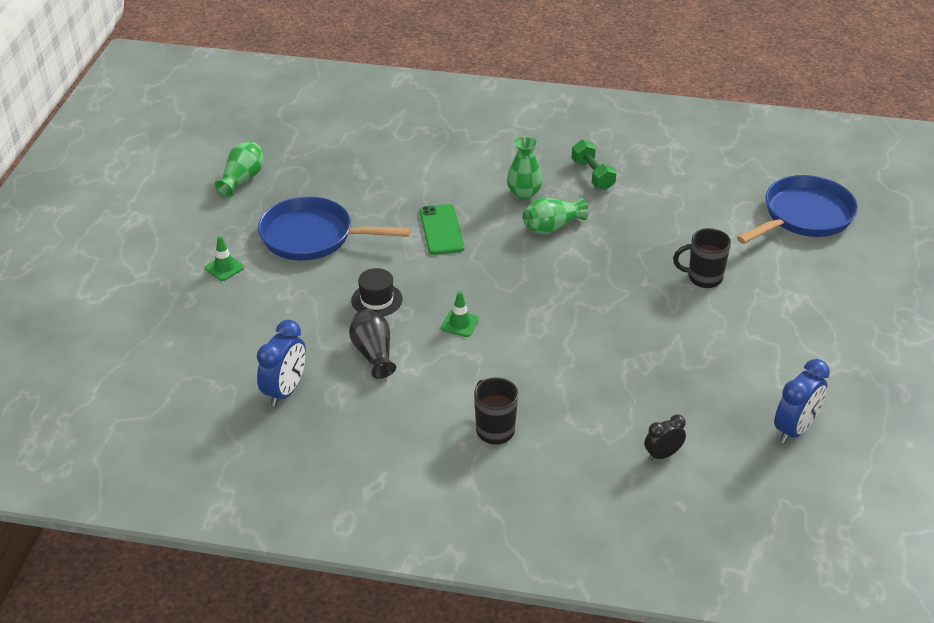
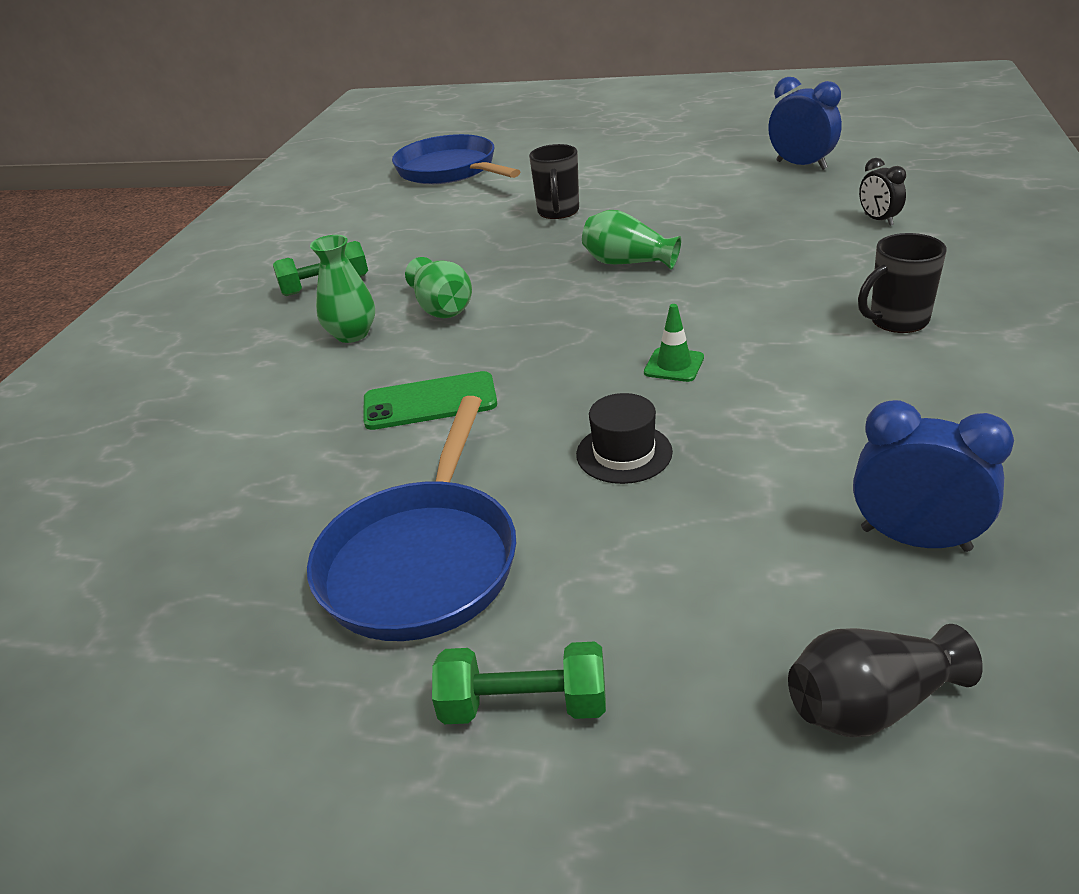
camera: 85 degrees left, 5 degrees down
(224, 268) = (524, 705): green traffic cone -> green dumbbell
(242, 179) = (154, 725): green vase -> green vase (627, 262)
(373, 353) = (770, 442): black vase -> black vase (871, 704)

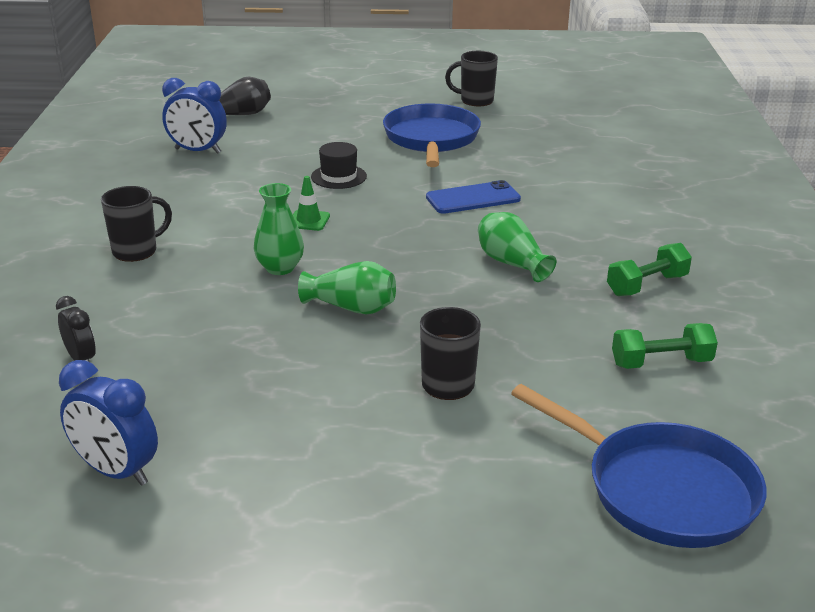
camera: 165 degrees right, 5 degrees down
(230, 739) = (475, 101): none -> black mug
(352, 334) = (572, 241): green vase -> green vase (280, 268)
(430, 402) = (473, 198): green phone -> blue phone
(524, 705) = (368, 110): green dumbbell -> green dumbbell (661, 362)

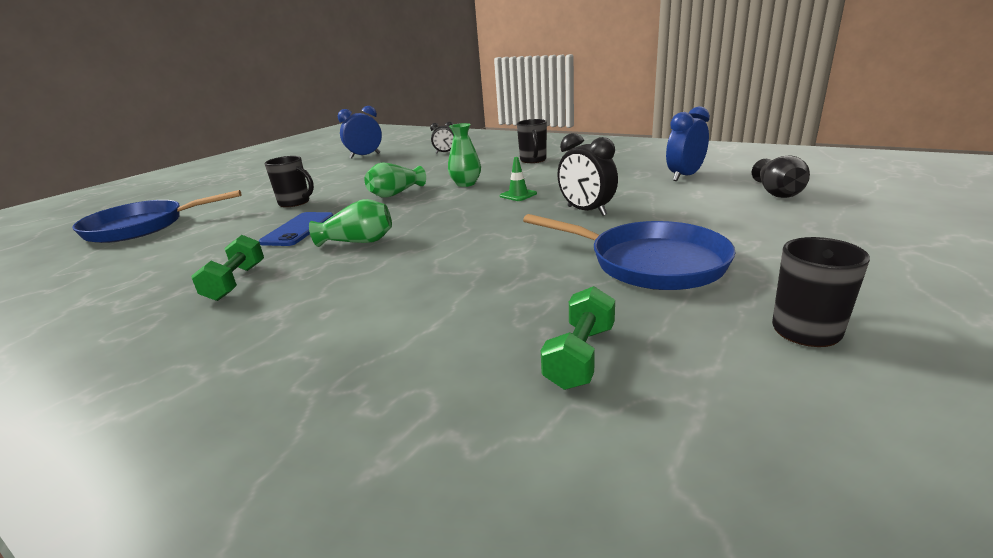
camera: 125 degrees right, 5 degrees down
(338, 177) = (586, 211): black hat -> black clock
(473, 198) = (478, 252): blue phone -> blue phone (298, 229)
(661, 362) = (180, 256): green dumbbell -> green dumbbell (580, 356)

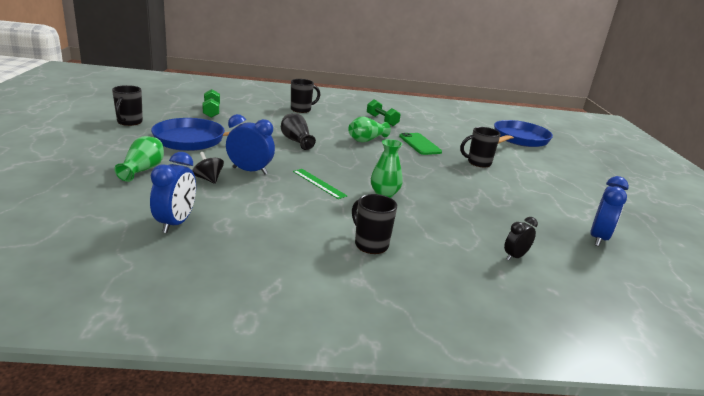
camera: 140 degrees right, 0 degrees up
(298, 229) = (419, 144): blue phone -> green phone
(335, 338) = (301, 110): none -> black mug
(396, 193) = (422, 177): green vase -> green vase (142, 170)
(518, 195) = (319, 183): green traffic cone -> green ruler
(586, 211) = (250, 171): black clock -> blue clock
(643, 206) = (208, 179): none -> black spinning top
(776, 192) = (92, 203): black vase -> black vase (296, 141)

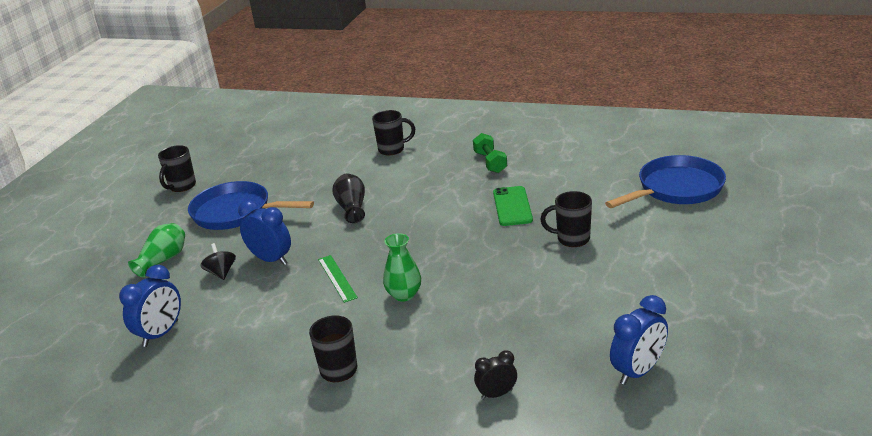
camera: 25 degrees right, 5 degrees up
(211, 111) = (279, 161): green dumbbell -> none
(366, 140) = (443, 201): green vase -> none

